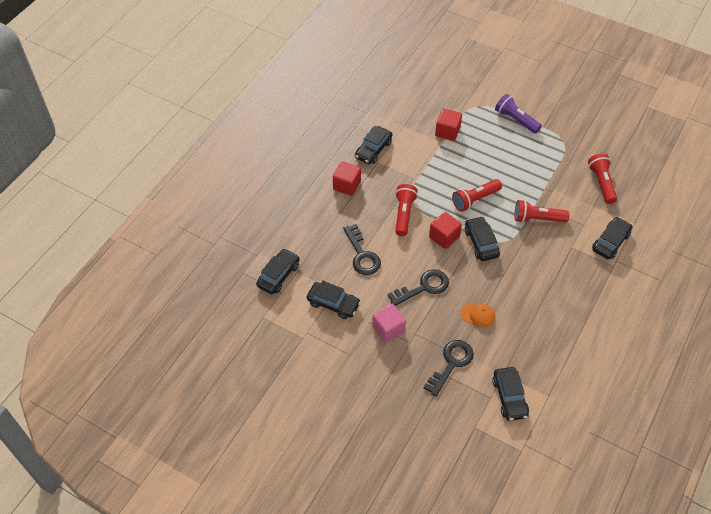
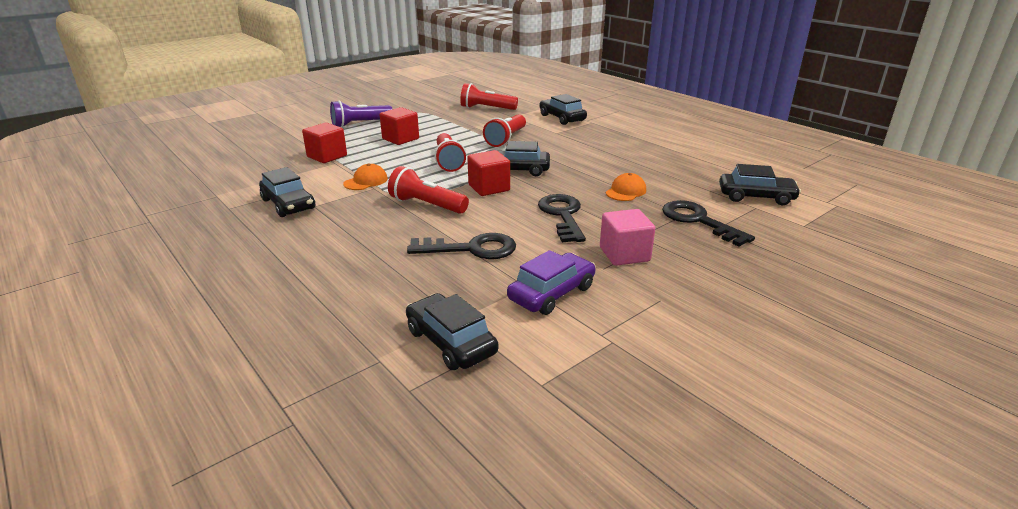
camera: 70 degrees left, 25 degrees down
(333, 303) = (551, 293): black car -> purple car
(347, 185) = (327, 236): red cube -> red cube (400, 139)
(421, 170) = (366, 181): none -> orange cap

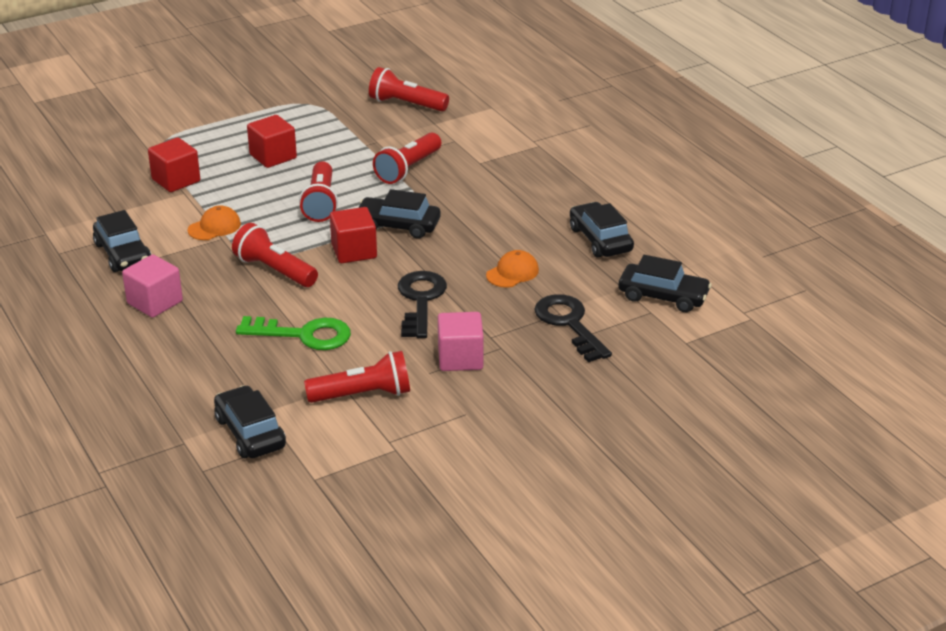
camera: 10 degrees right, 5 degrees up
(323, 236) = (155, 302): none -> pink cube
(360, 124) = (228, 122): purple flashlight -> none
(471, 249) = (304, 335): black key -> green key
(551, 293) = (363, 395): purple car -> red flashlight
(562, 118) = (501, 133): black car -> black car (600, 240)

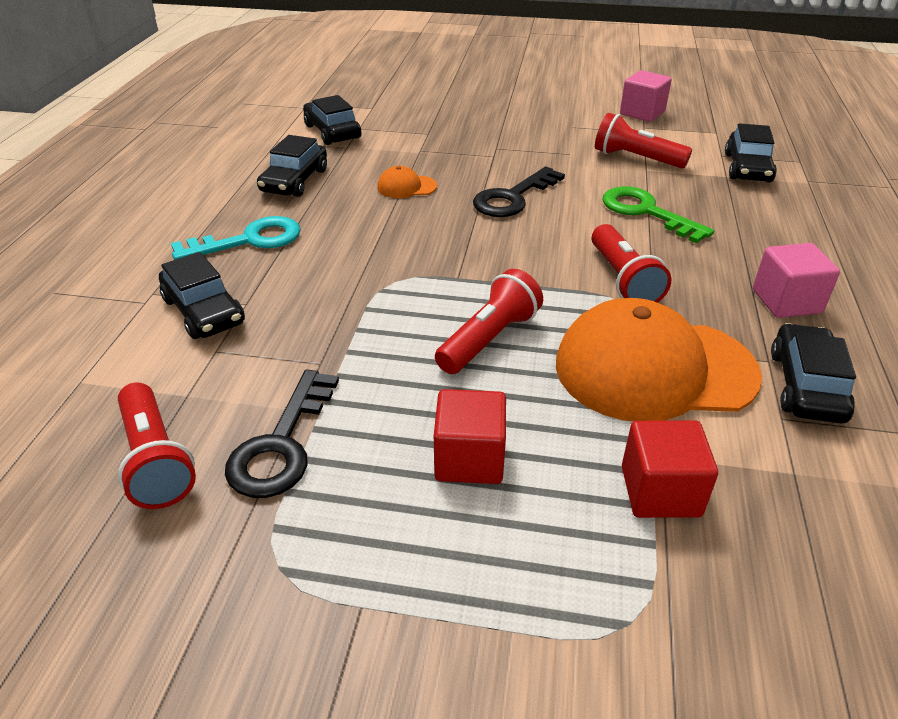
camera: 140 degrees left, 5 degrees up
(214, 227) = (654, 369): orange cap -> orange cap, size x2.41
(354, 251) = (519, 264): red cube -> none
(398, 226) = (441, 270): black car -> black car (204, 311)
(408, 169) = (330, 336): red flashlight -> none
(460, 358) = (535, 152): pink cube -> pink cube (642, 113)
(545, 190) = (249, 240): none -> turquoise key
(569, 324) = (425, 142): black key -> black key (282, 444)

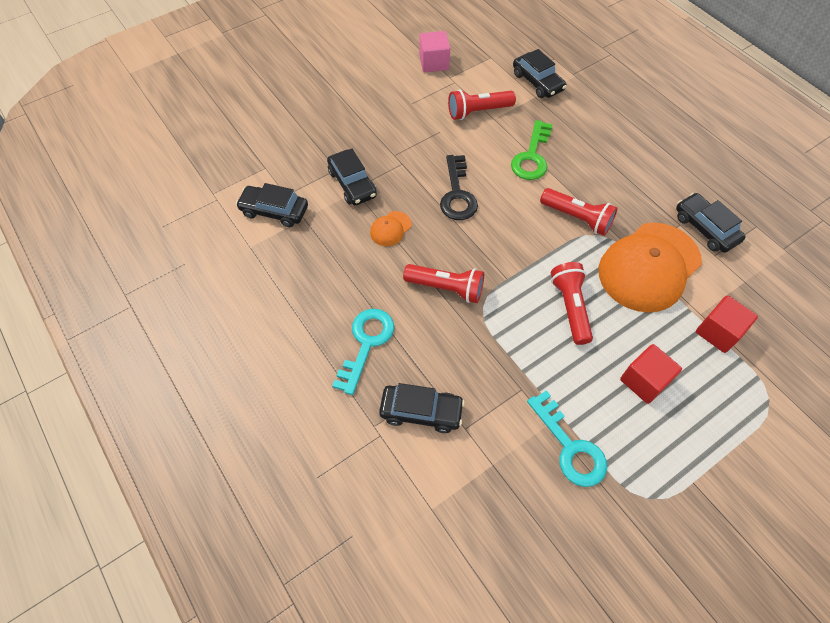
camera: 45 degrees left, 20 degrees up
(156, 460) = (534, 507): red flashlight -> red flashlight (446, 288)
(282, 444) = (570, 447): black key -> turquoise key
(295, 181) = (318, 274): black car -> black car (352, 184)
(646, 212) = (532, 156): green key -> green key turned 75 degrees counterclockwise
(786, 301) = (650, 179): pink cube -> none

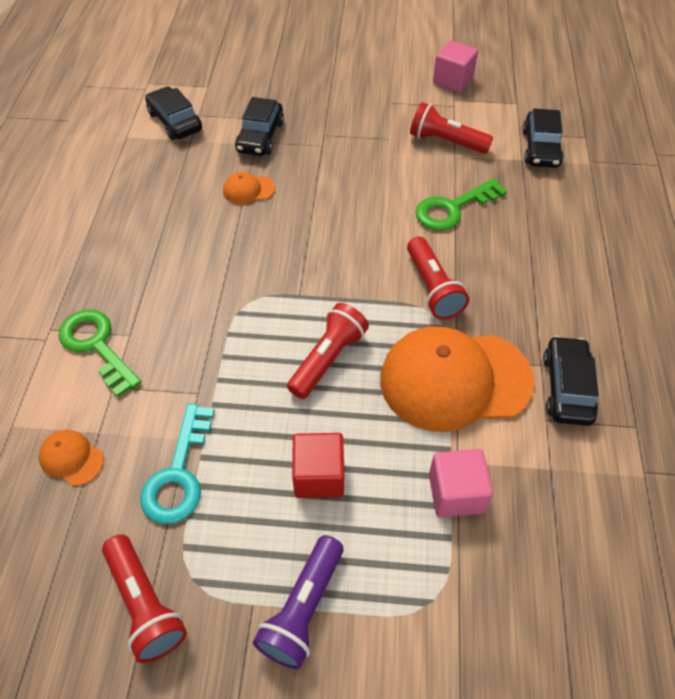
camera: 40 degrees right, 5 degrees down
(366, 343) = (120, 263): turquoise key -> none
(421, 411) = (96, 346): black car -> green key
(446, 288) = (236, 266): red flashlight -> red flashlight (145, 604)
(457, 194) = (341, 198): black key -> none
(496, 494) = (71, 458): none -> orange cap
(718, 332) = (456, 493): red cube -> pink cube
(719, 460) = (303, 609): none -> purple flashlight

